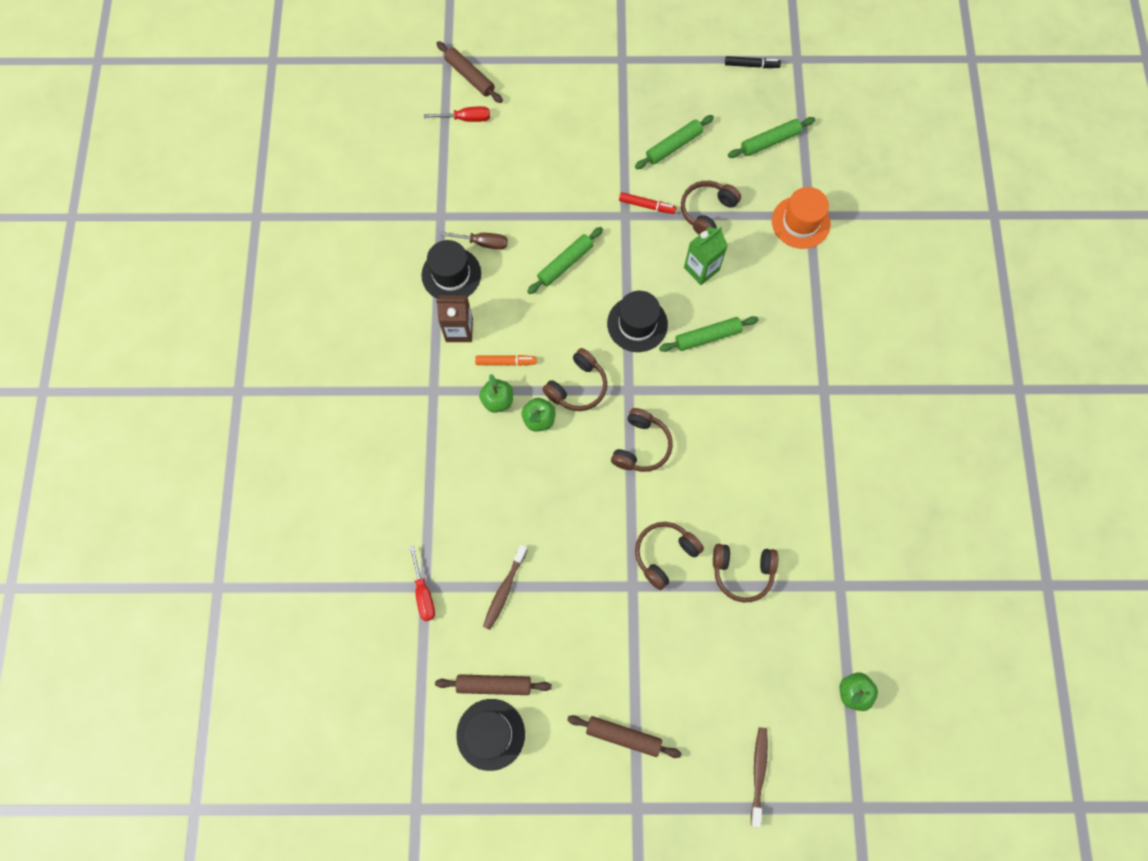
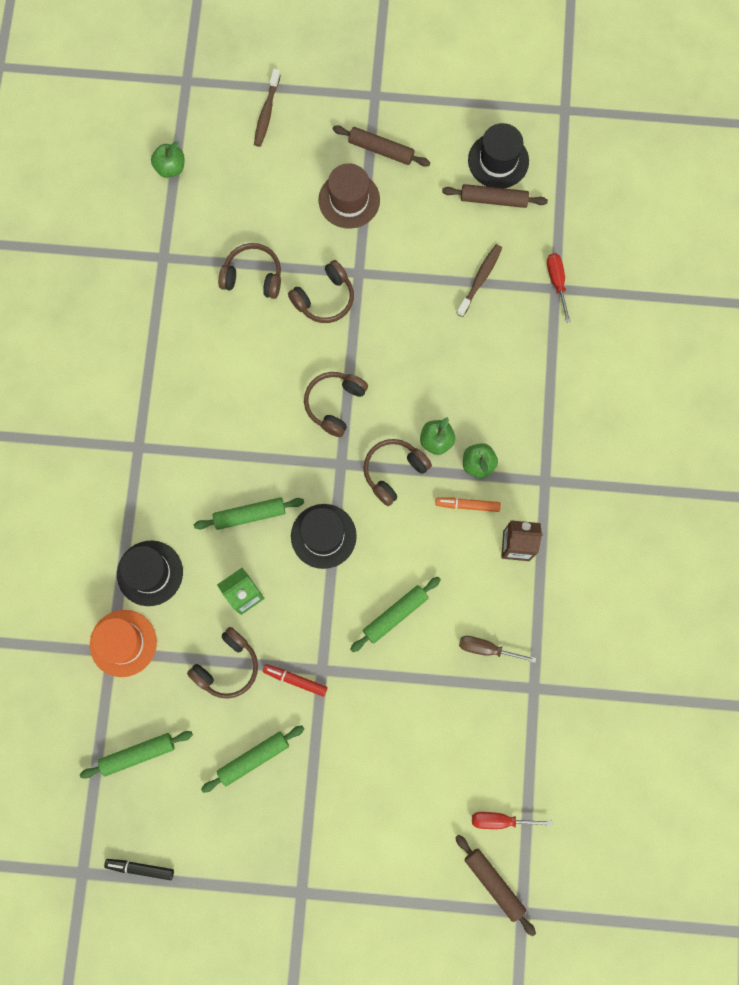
camera: 175 degrees left, 5 degrees up
(451, 274) = (523, 612): black hat -> black hat (150, 573)
(652, 670) = (349, 200): none -> brown hat

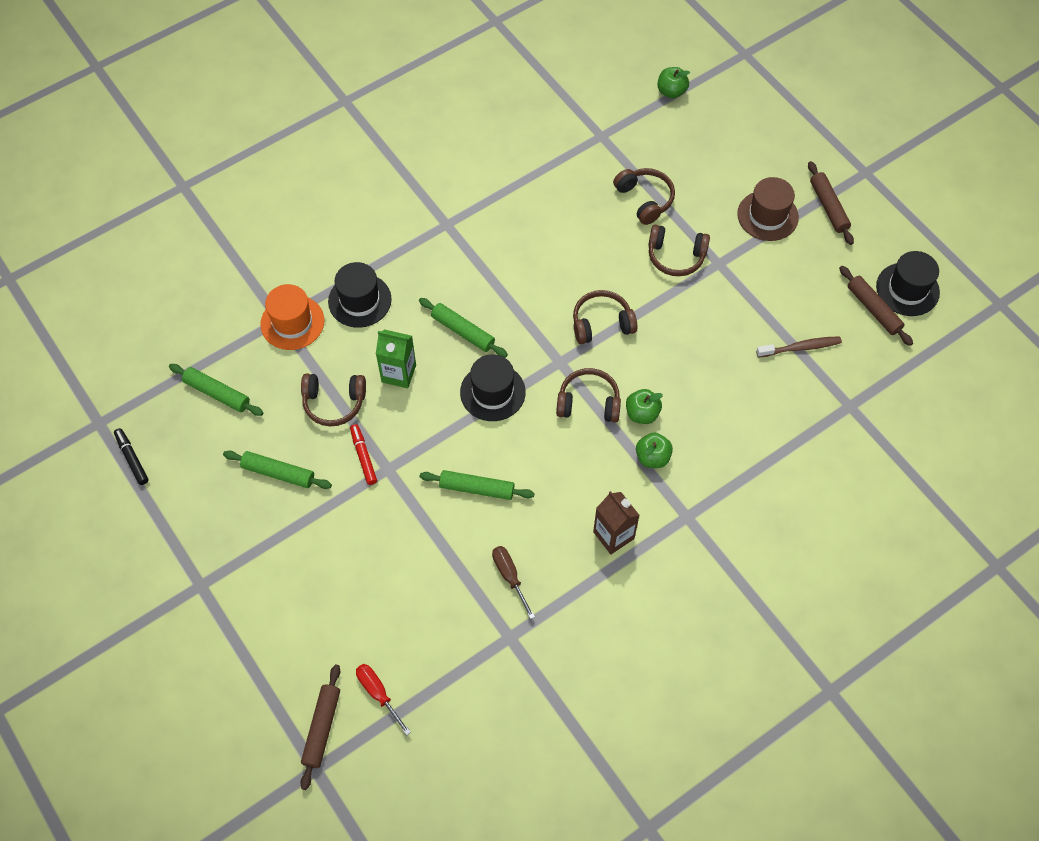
camera: 50 degrees right, 15 degrees down
(266, 112) = (776, 117): brown toothbrush -> none
(467, 505) = (612, 474): orange marker -> none
(557, 283) = (856, 403): red screwdriver -> none

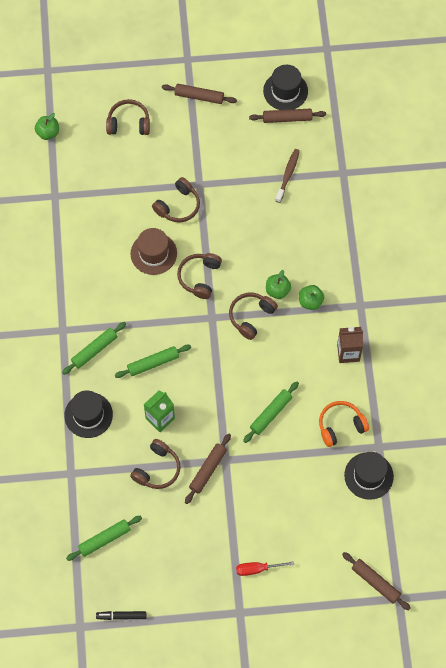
camera: 60 degrees left, 5 degrees up
(278, 473) = (188, 528): green rolling pin -> green rolling pin (94, 350)
(292, 322) = (78, 466): orange hat -> none
(363, 456) = (208, 470): red marker -> brown rolling pin
(378, 694) = (372, 539): red screwdriver -> red screwdriver (257, 569)
(492, 392) = (209, 369): black hat -> black hat (368, 476)
(510, 577) = (340, 426): brown screwdriver -> orange headphones
(645, 199) = (123, 199): brown headphones -> brown headphones (128, 123)
(767, 216) = (182, 135): brown hat -> brown hat (153, 253)

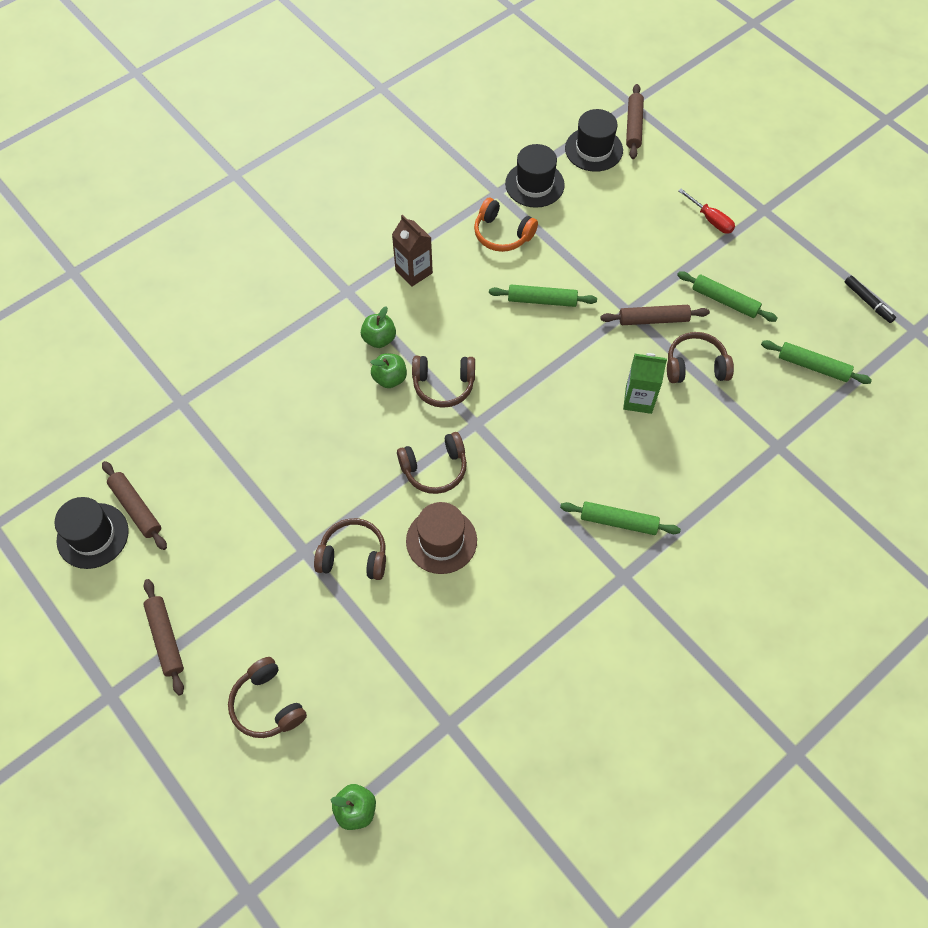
camera: 125 degrees left, 5 degrees down
(88, 415) = (699, 474): black hat -> black hat (593, 149)
(153, 363) = (581, 448): green rolling pin -> green rolling pin (724, 301)
(288, 175) = (222, 458): brown toothbrush -> none

